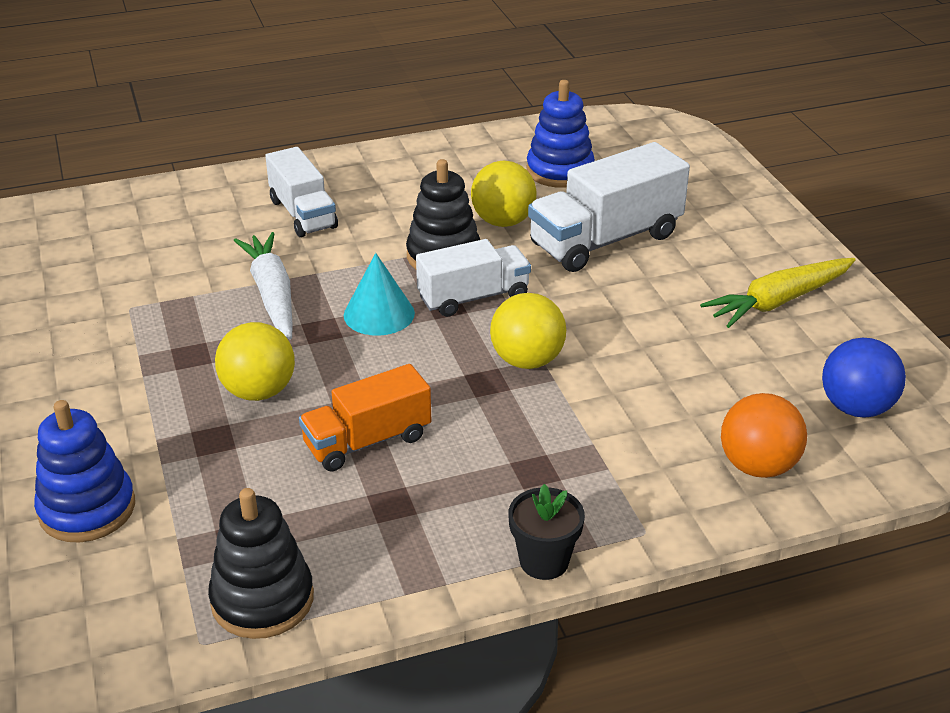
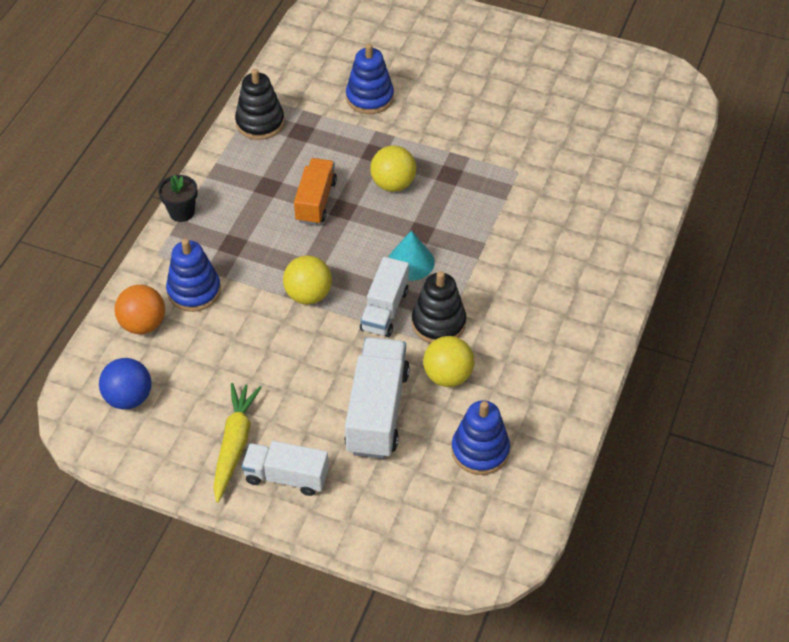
camera: 130 degrees right, 15 degrees up
(272, 294) = (474, 230): white carrot -> none
(303, 214) = (550, 287): white truck -> white truck (286, 477)
(650, 456) = (194, 291): none -> blue stacking toy

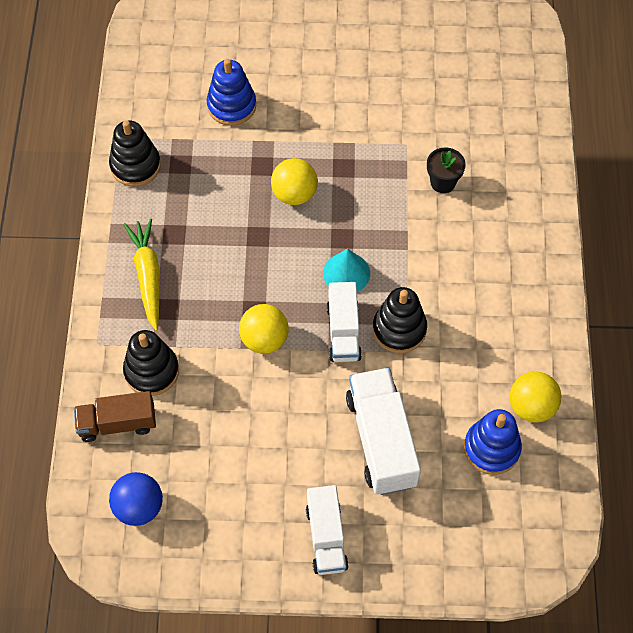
camera: 20 degrees left, 10 degrees up
(143, 324) = (117, 423): orange ball -> brown truck
(181, 212) = (101, 289): black flower pot -> black flower pot (443, 182)
(194, 291) = (151, 371): blue stacking toy -> black stacking toy
(235, 444) = (263, 521): yellow carrot -> yellow carrot (148, 276)
(286, 477) = (326, 537): white truck -> white truck turned 90 degrees counterclockwise
(316, 201) = (228, 236): orange truck -> none
(448, 376) = (430, 382): yellow ball -> yellow ball (531, 407)

